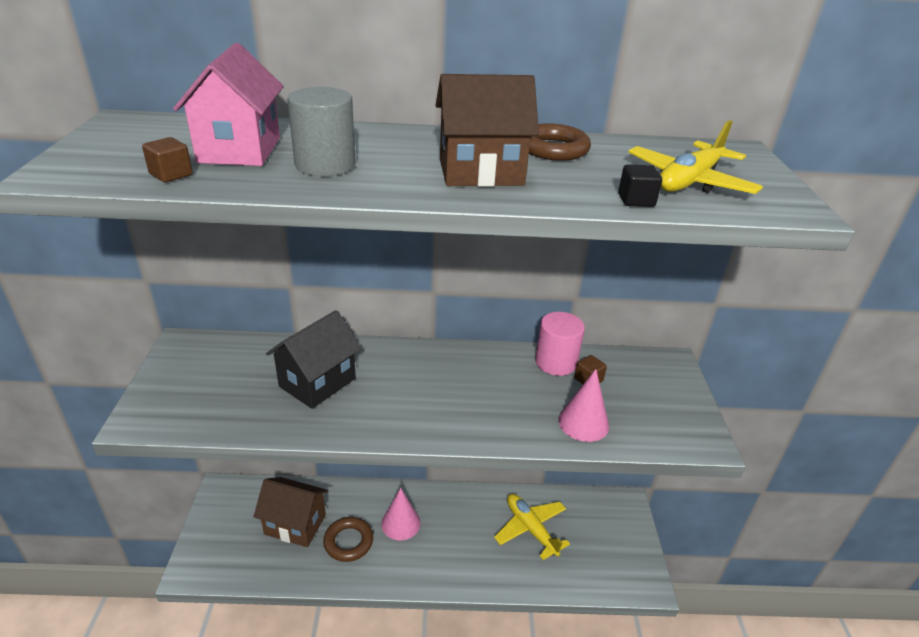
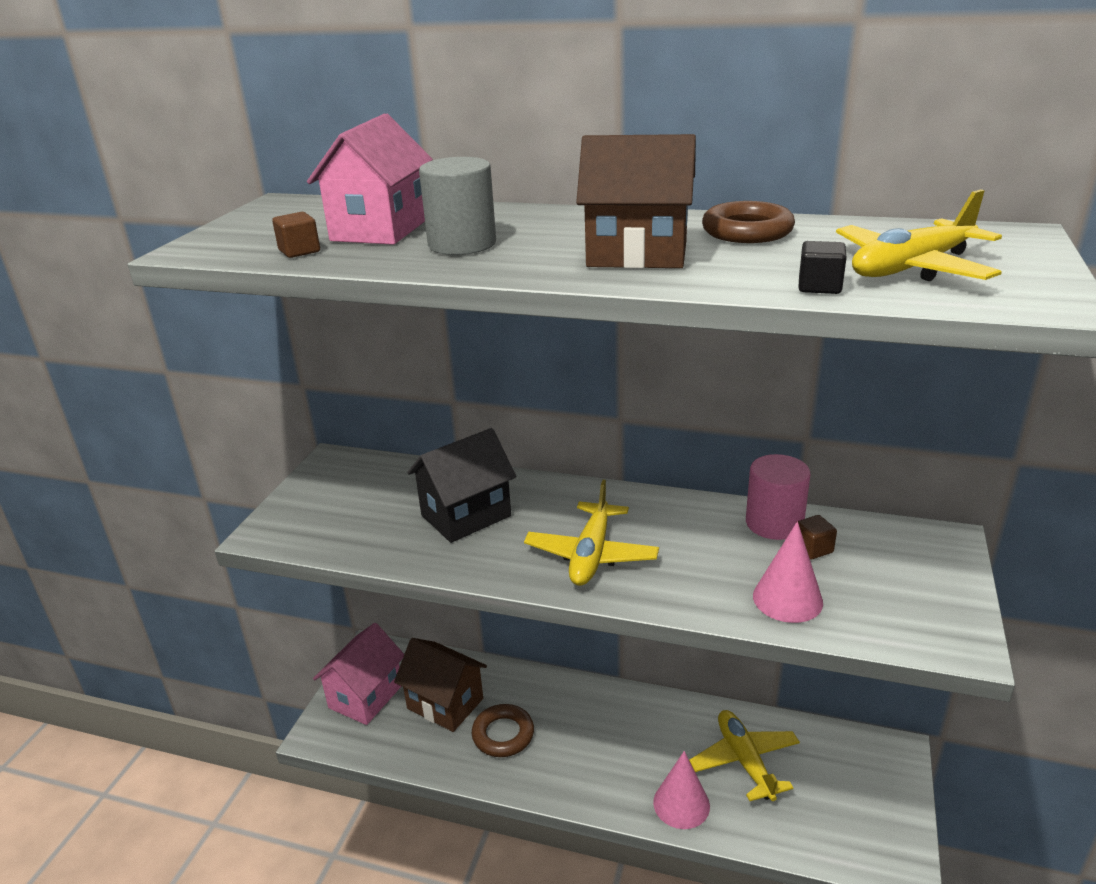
camera: 20 degrees right, 5 degrees down
(225, 530) = (366, 696): none -> pink house
(401, 523) = (573, 724): pink cone -> pink cone (681, 804)
(430, 405) = (591, 555): none -> yellow plane

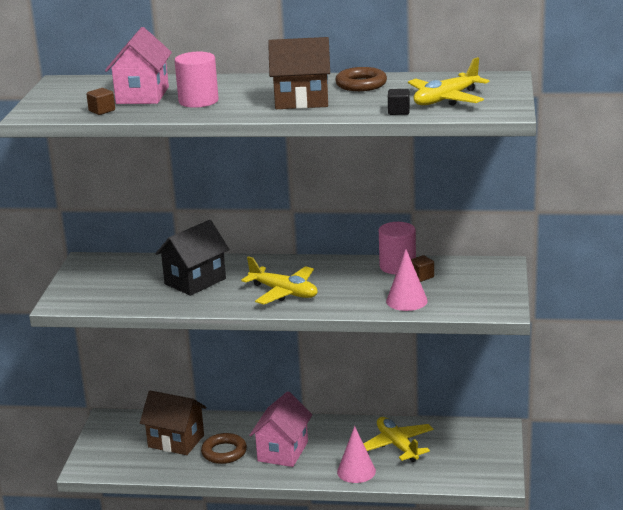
camera: 10 degrees left, 5 degrees down
(366, 696) = (113, 444): pink house -> pink house (283, 451)
(462, 244) = (198, 101): grey cylinder -> pink cylinder
(591, 555) = (284, 292): yellow plane -> yellow plane turned 60 degrees counterclockwise

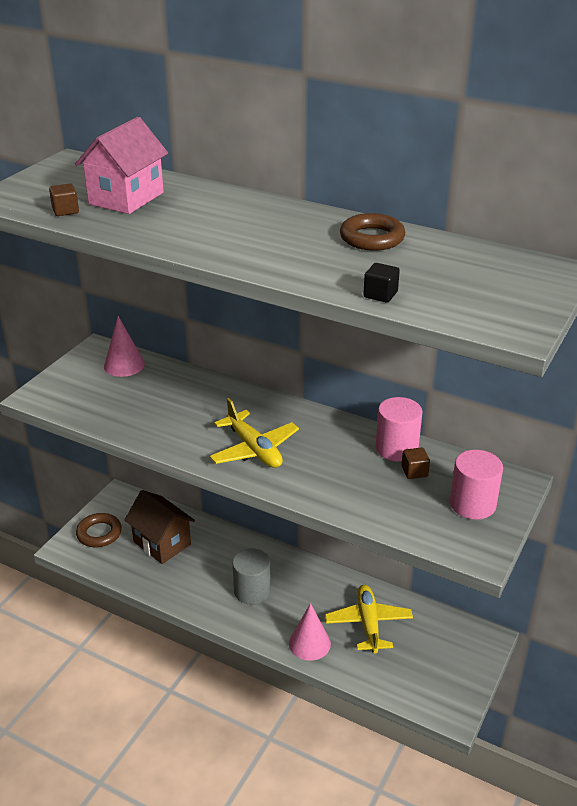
camera: 20 degrees right, 10 degrees up
(195, 281) = (178, 406): black house -> none
(198, 101) = (173, 220): pink cylinder -> pink cylinder (472, 504)
(224, 452) = (197, 572): brown ring -> brown ring (99, 533)
(283, 451) = (252, 591): pink house -> grey cylinder
(301, 101) = (283, 248): brown house -> none
(406, 301) = (376, 503): pink cone -> pink cone (124, 365)
(446, 99) = (454, 288): yellow plane -> none

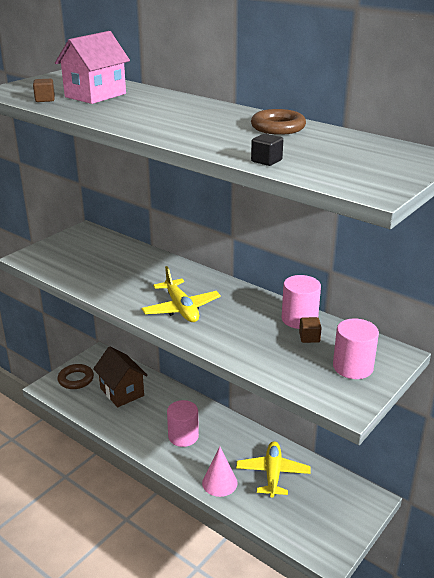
camera: 10 degrees right, 5 degrees down
(124, 365) = (101, 242): pink cone -> none
(252, 591) = (183, 436): grey cylinder -> pink cylinder

